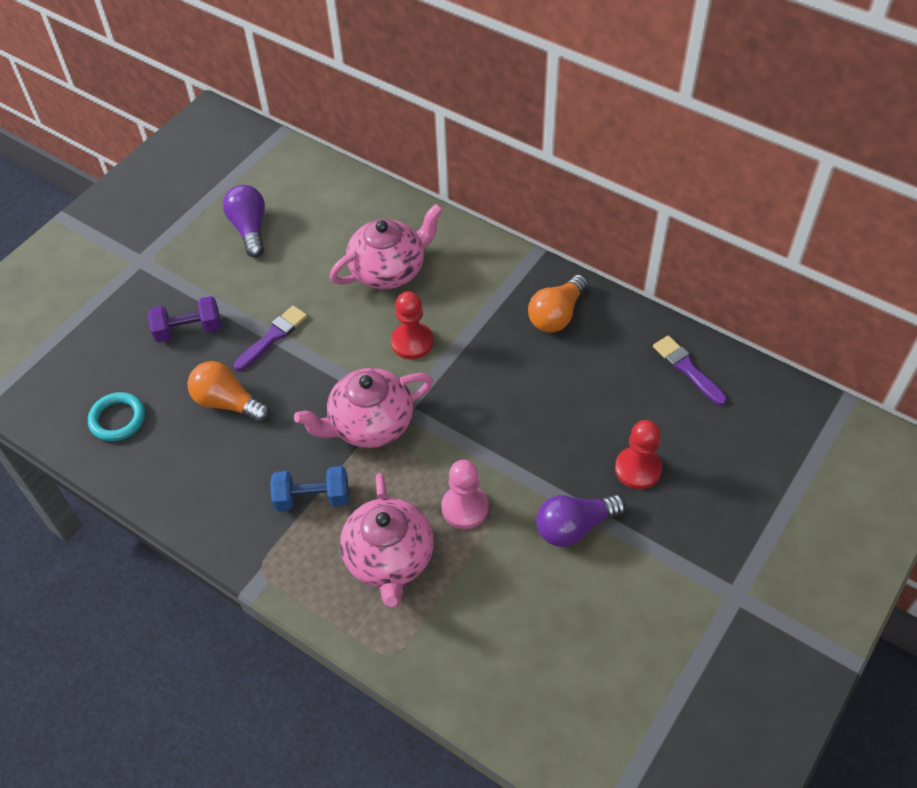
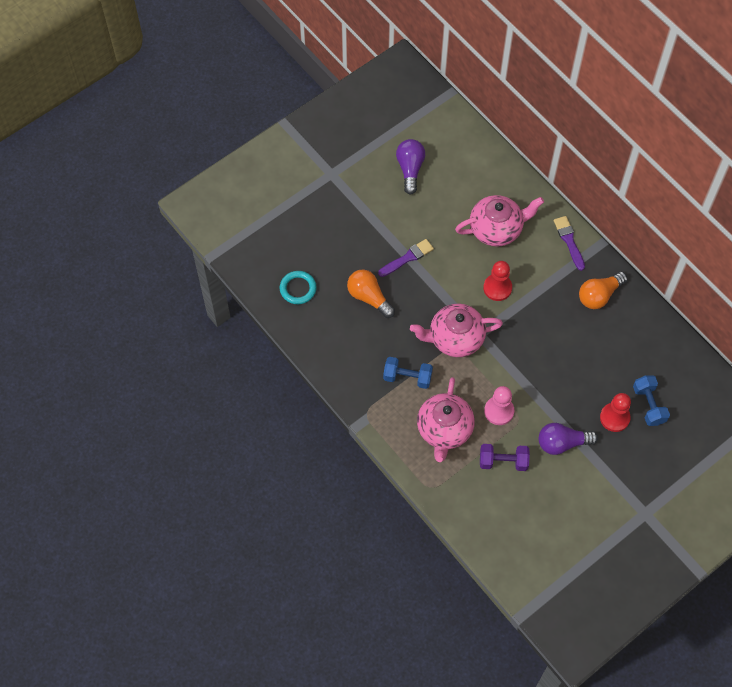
camera: 15 degrees right, 10 degrees up
(189, 330) = (354, 237): purple dumbbell -> purple dumbbell (503, 461)
(679, 438) = (649, 405): none -> blue dumbbell
(687, 369) = (671, 359): purple brush -> purple brush (569, 241)

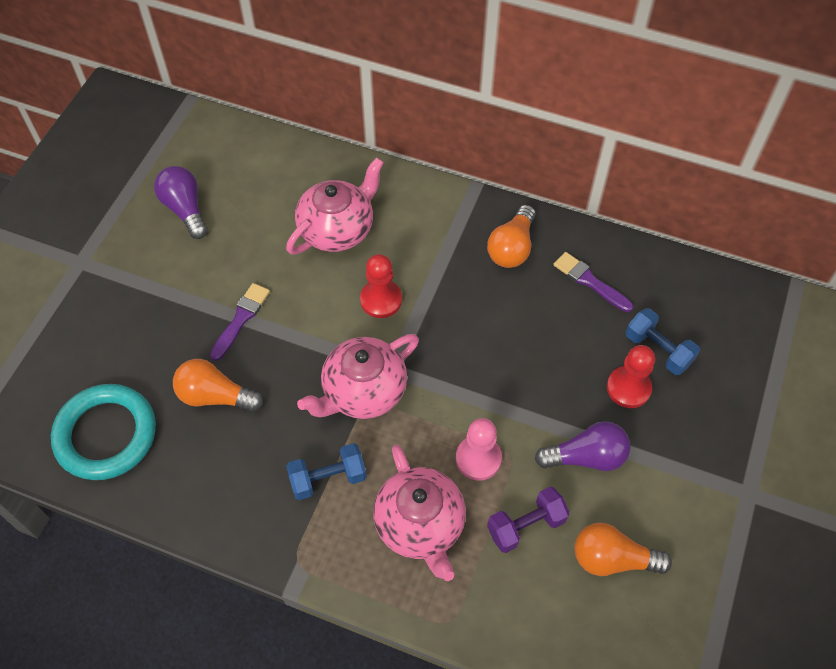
camera: 30 degrees left, 5 degrees down
(298, 289) = (106, 435): turquoise ring -> turquoise ring, size x1.76
(540, 505) = (612, 559): none -> orange light bulb
(562, 443) = (586, 457): purple light bulb -> purple light bulb turned 150 degrees counterclockwise
(569, 241) = (435, 202): purple brush -> purple brush (589, 281)

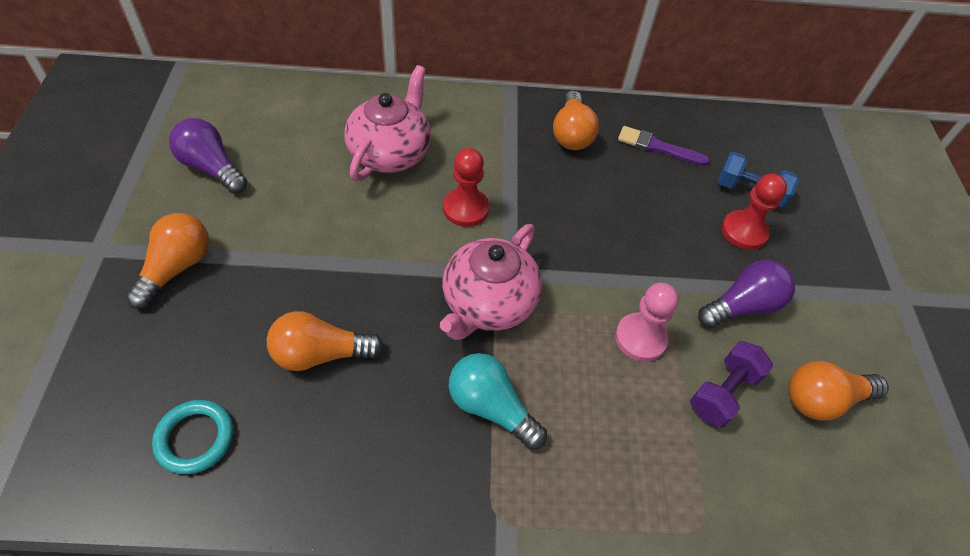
camera: 25 degrees left, 5 degrees down
(106, 435) = (195, 438): turquoise ring -> turquoise ring, size x0.57
(132, 294) = (176, 268): none -> orange light bulb
(241, 319) = (319, 263): purple brush -> none
(328, 478) = (491, 408): blue dumbbell -> turquoise light bulb
(420, 525) = (616, 427): pink teapot -> none

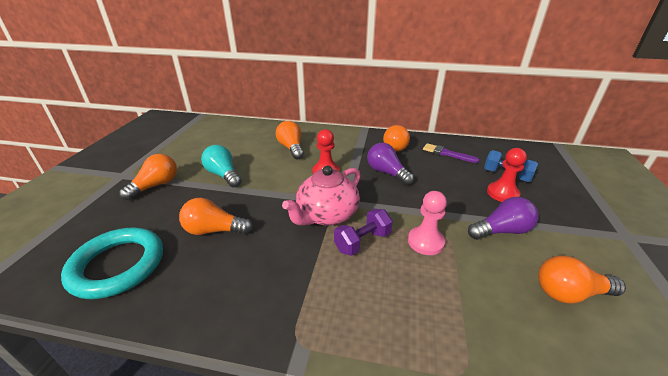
camera: 15 degrees right, 20 degrees down
(195, 438) = (118, 265): turquoise ring -> turquoise ring, size x1.76
(212, 168) = (196, 149): purple light bulb -> purple light bulb (387, 173)
(390, 153) = (291, 148): pink teapot -> orange light bulb
(491, 408) = (312, 270): turquoise light bulb -> turquoise light bulb (223, 175)
(723, 393) = (486, 280): purple dumbbell -> purple dumbbell (362, 242)

